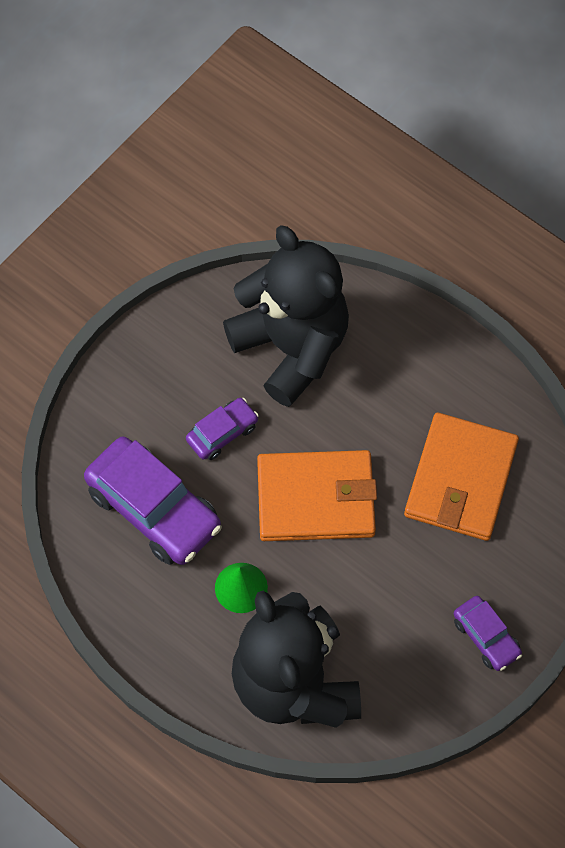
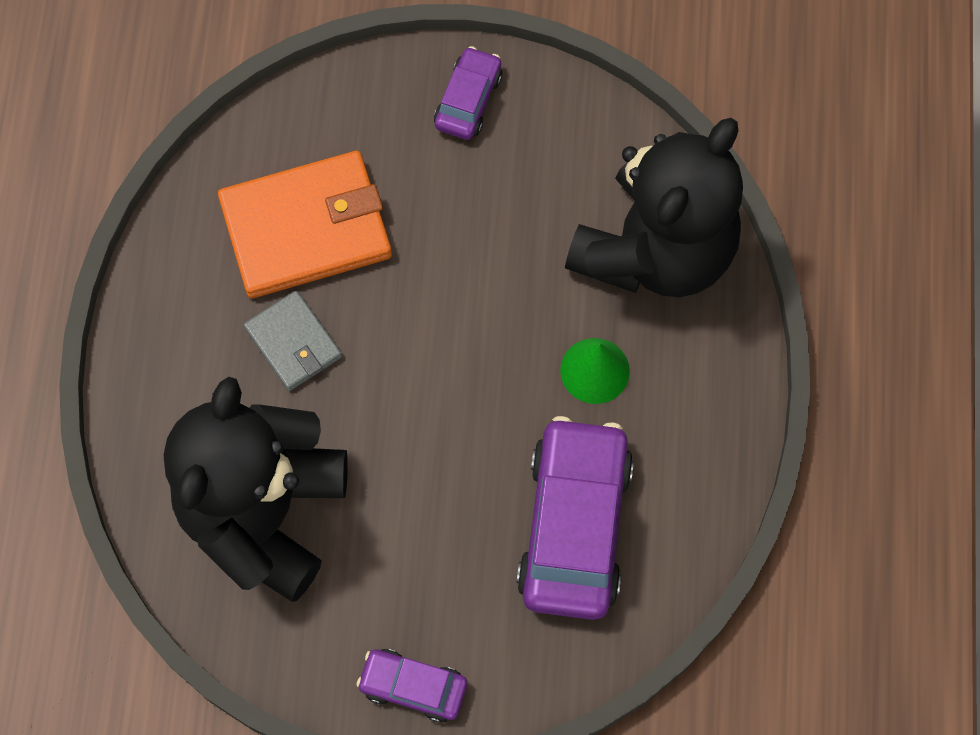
camera: 125 degrees left, 5 degrees up
(222, 433) = (428, 515): purple car -> purple car (413, 687)
(316, 498) = (435, 361): orange wallet -> none
(387, 426) = (293, 343): none -> grey wallet

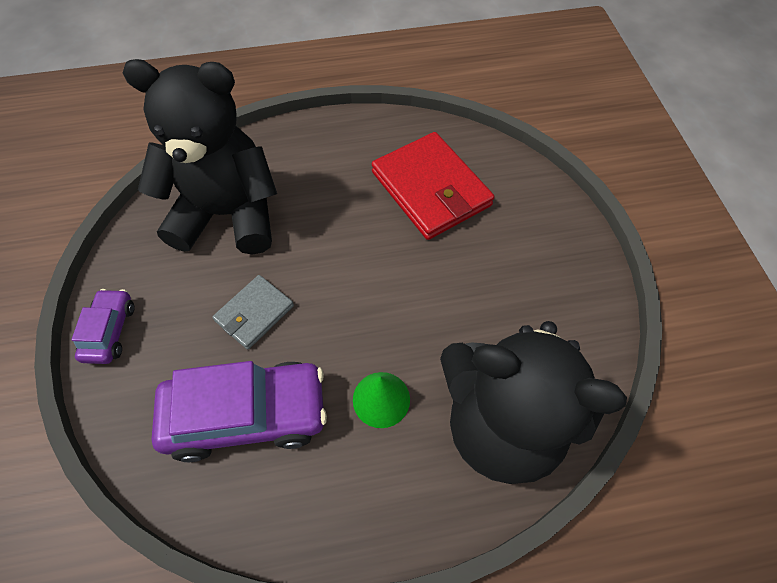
camera: 75 degrees right, 10 degrees down
(293, 343) = (349, 201): grey wallet -> grey wallet (254, 313)
(306, 228) = (431, 189): orange wallet -> red wallet
(468, 100) = (566, 258): purple car -> none

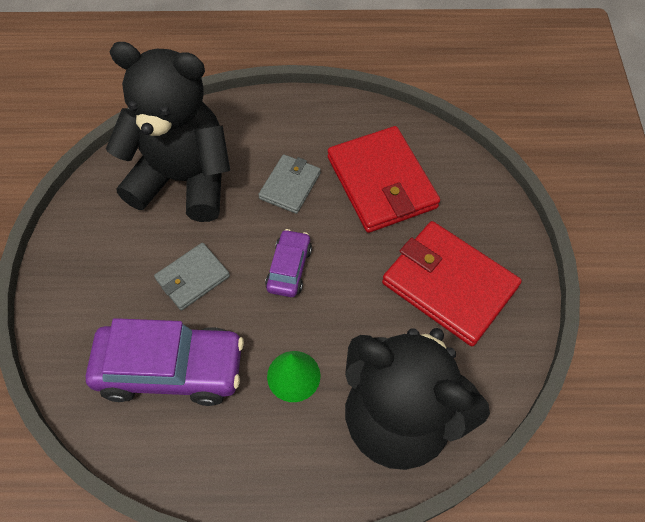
camera: 10 degrees right, 0 degrees up
(110, 331) = (61, 274): purple car -> purple car (289, 268)
(339, 205) = (290, 185): none -> grey wallet
(520, 279) = (449, 285): none -> red wallet

